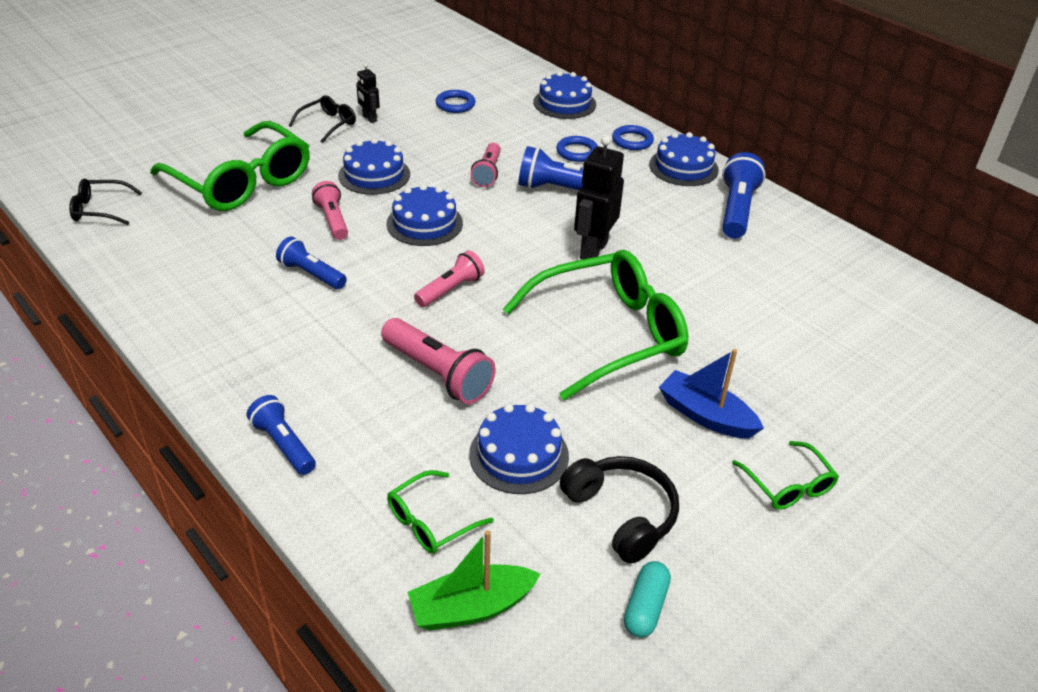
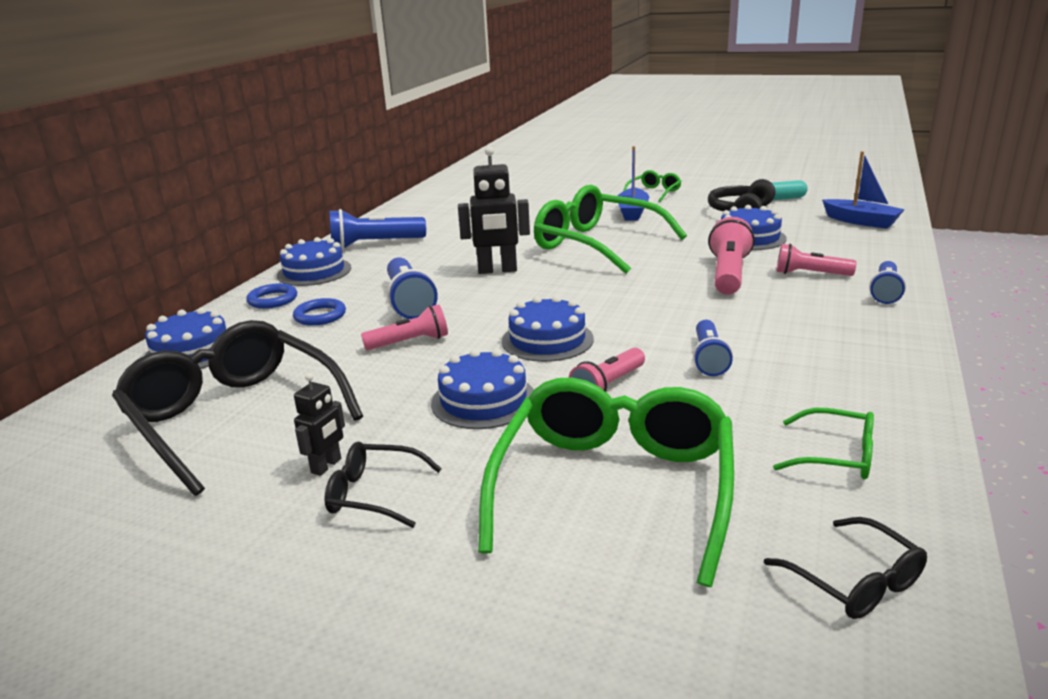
camera: 115 degrees left, 15 degrees down
(430, 521) = (838, 241): green glasses -> green glasses (837, 456)
(450, 290) = (630, 299): pink flashlight -> pink flashlight (810, 274)
(455, 104) = (234, 416): blue ring -> black glasses
(471, 607) = (861, 221): green boat -> blue boat

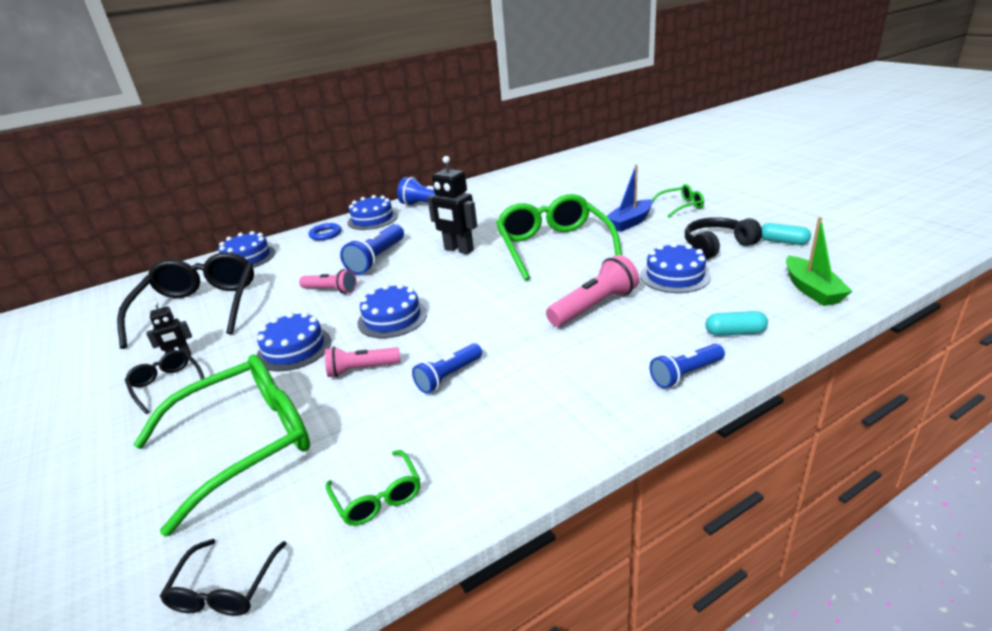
camera: 40 degrees right, 5 degrees up
(320, 316) = (326, 254): blue ring -> none
(810, 274) = (656, 330): pink flashlight -> none
(861, 221) = (811, 290): blue boat -> green boat
(865, 259) = (735, 332): none -> turquoise capsule

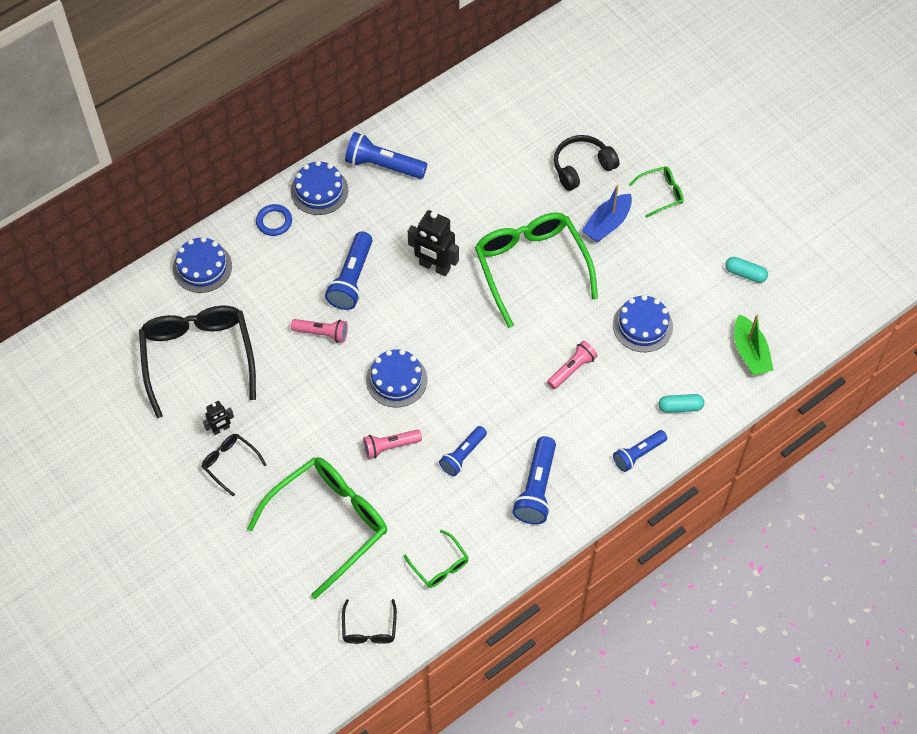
camera: 10 degrees left, 30 degrees up
(294, 348) = (321, 420): blue cake -> none
(541, 408) = (536, 488): none -> blue flashlight
(594, 306) = (572, 369): pink flashlight -> pink flashlight, size x0.65
(717, 246) = (685, 278): black headphones -> black headphones (582, 167)

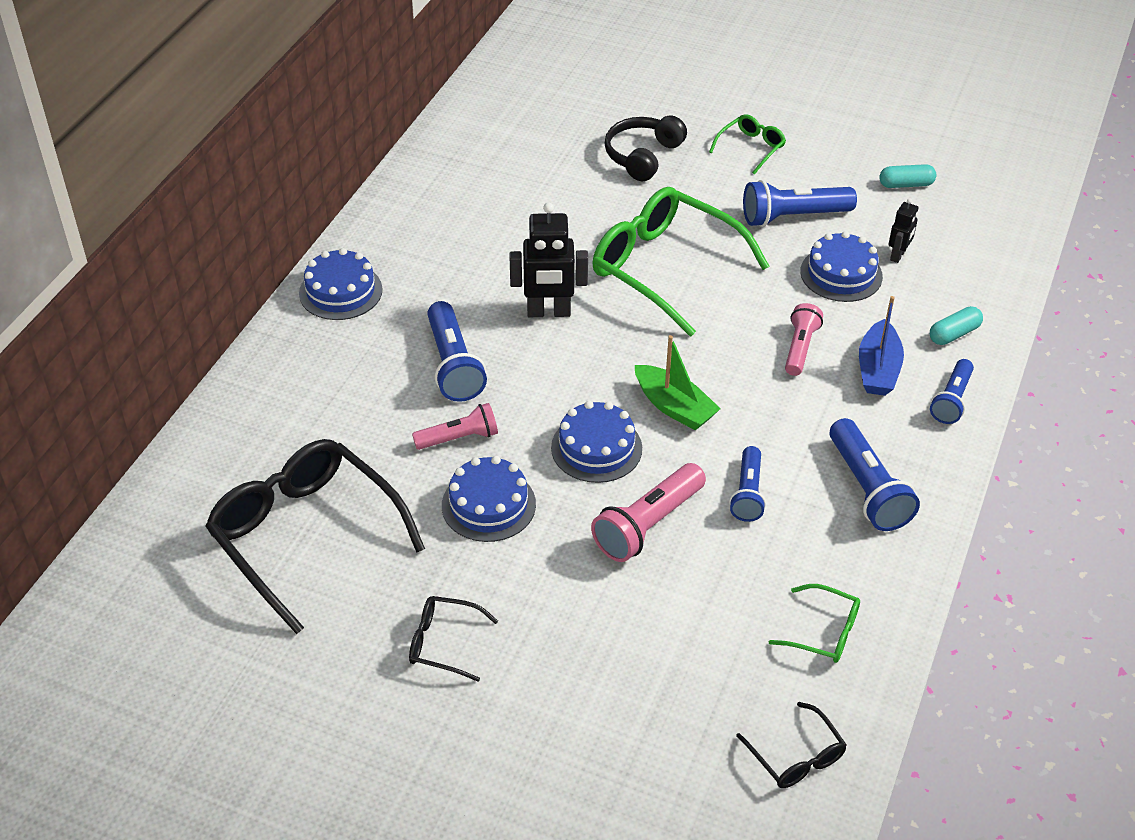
camera: 30 degrees left, 15 degrees down
(202, 267) = (239, 431): blue cake -> blue cake (488, 505)
(221, 429) = (400, 607): black robot -> black robot (898, 255)
(274, 221) = (304, 345): blue ring -> none
(329, 523) = (638, 651): green glasses -> none
(383, 165) = (404, 237): blue flashlight -> blue flashlight (793, 216)
(390, 446) = (647, 524): pink flashlight -> pink flashlight, size x1.53
(607, 224) = (716, 196): blue boat -> blue boat (878, 369)
(750, 352) = (979, 252): green boat -> green boat (674, 407)

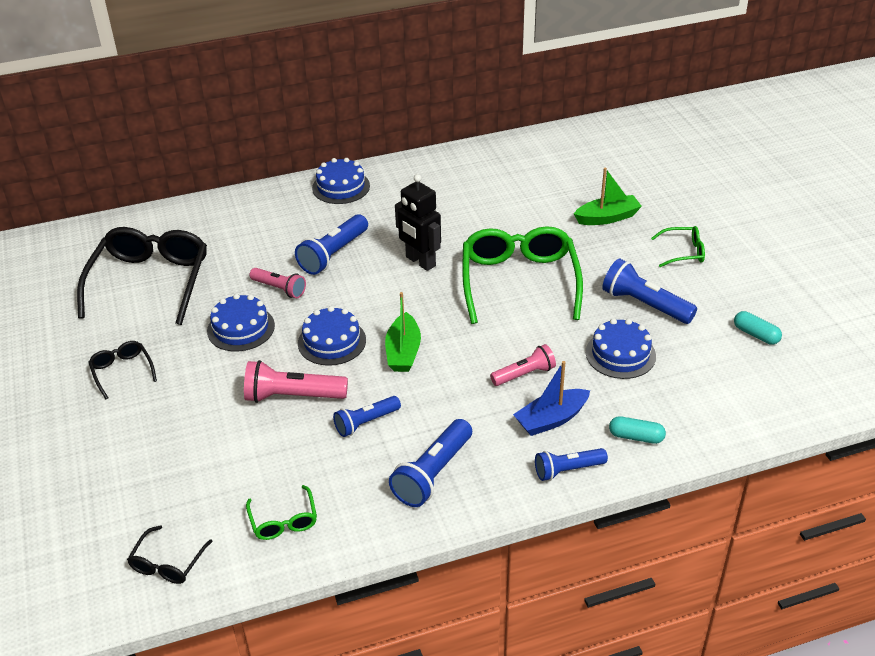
camera: 50 degrees right, 5 degrees down
(643, 156) = (607, 217): black headphones -> green boat
(898, 255) = (677, 369): black robot -> none

